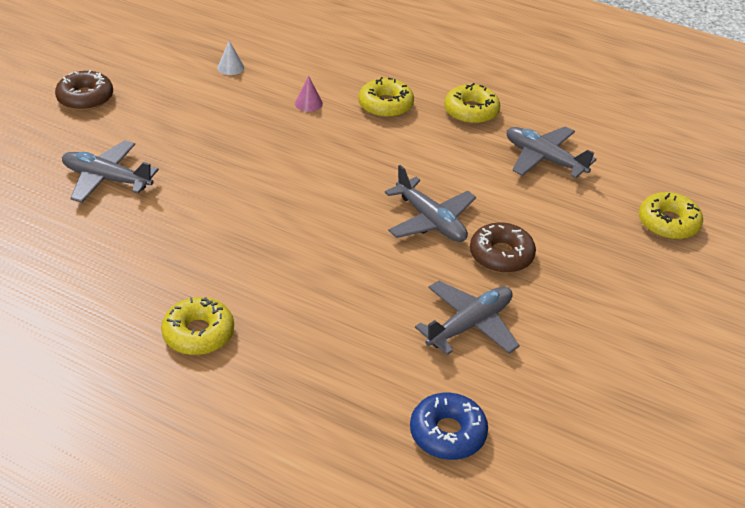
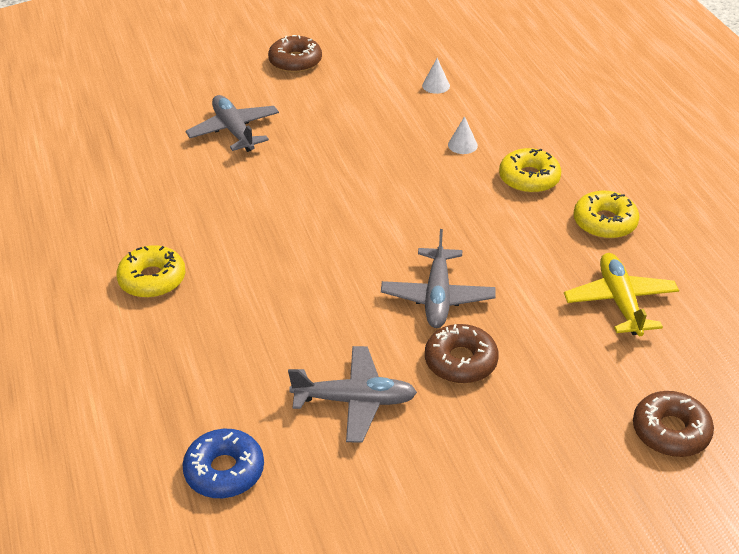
camera: 45 degrees right, 0 degrees up
(308, 103) = (462, 145): pink cone -> white cone
(544, 159) = (620, 302): grey plane -> yellow plane
(668, 223) = (670, 431): yellow donut -> brown donut

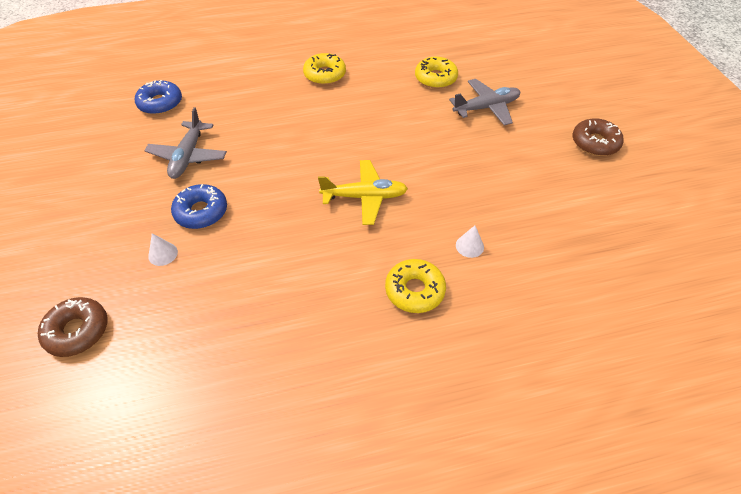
camera: 95 degrees right, 10 degrees up
(436, 85) = (571, 237): white cone -> white cone (163, 254)
(437, 297) = (271, 206): grey plane -> none
(460, 361) = (201, 212): brown donut -> blue donut
(604, 222) = (339, 342): yellow donut -> yellow donut (435, 78)
(620, 302) = (229, 329): yellow plane -> yellow plane (364, 197)

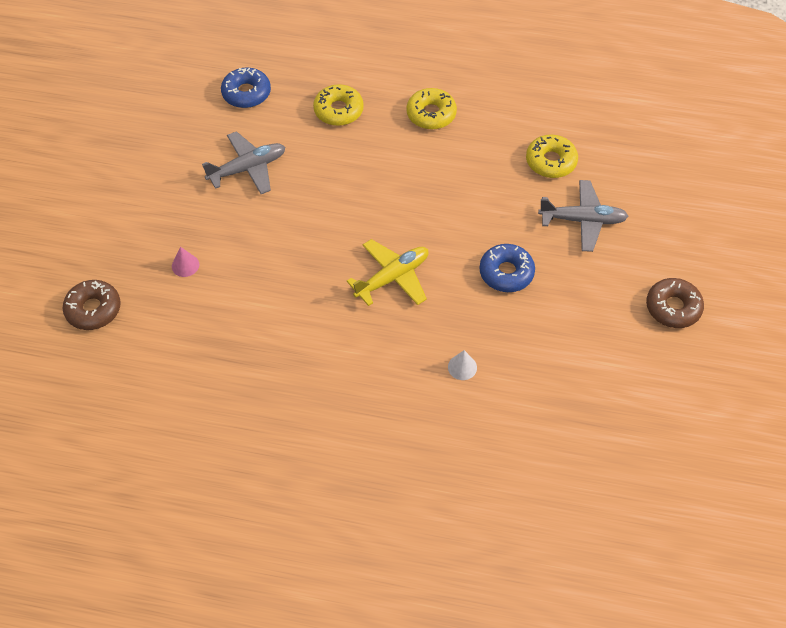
camera: 25 degrees right, 5 degrees up
(163, 254) = (185, 265): white cone -> pink cone
(188, 156) = (247, 168): grey plane -> grey plane turned 150 degrees counterclockwise
(201, 212) = (235, 235): blue donut -> blue donut (506, 273)
(364, 197) = (392, 277): yellow plane -> yellow plane turned 60 degrees counterclockwise
(414, 290) = (385, 388): yellow donut -> yellow donut (338, 110)

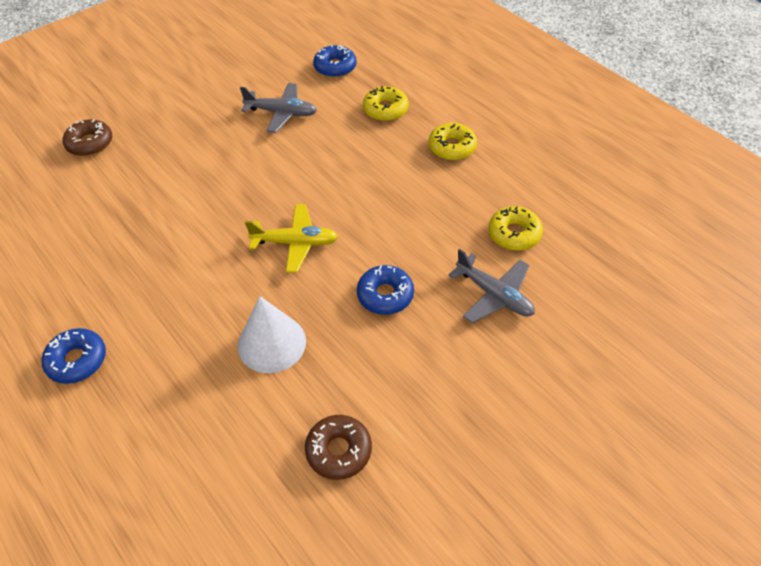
camera: 40 degrees right, 5 degrees down
(185, 265) = (172, 150): pink cone -> none
(325, 489) = (77, 360): none -> blue donut
(462, 367) = (271, 343): white cone -> white cone, size x2.28
(673, 308) = (502, 421): brown donut -> brown donut (339, 450)

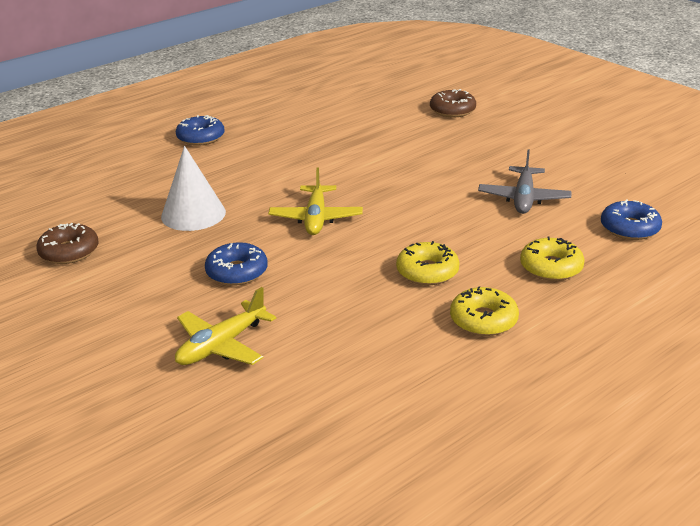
camera: 90 degrees right, 20 degrees down
(494, 295) = (221, 345): grey plane -> yellow plane
(514, 234) = (319, 366): yellow donut -> yellow donut (427, 272)

